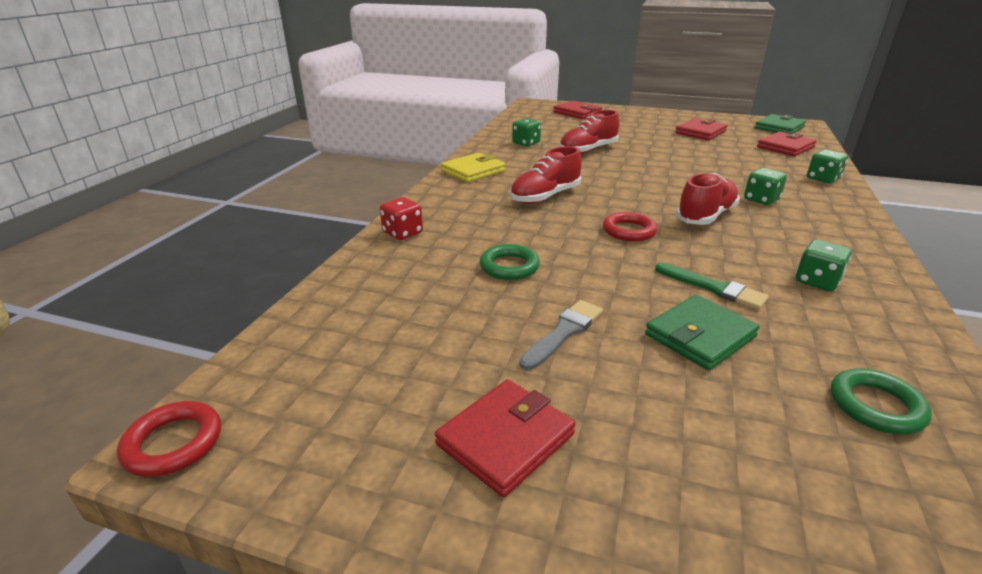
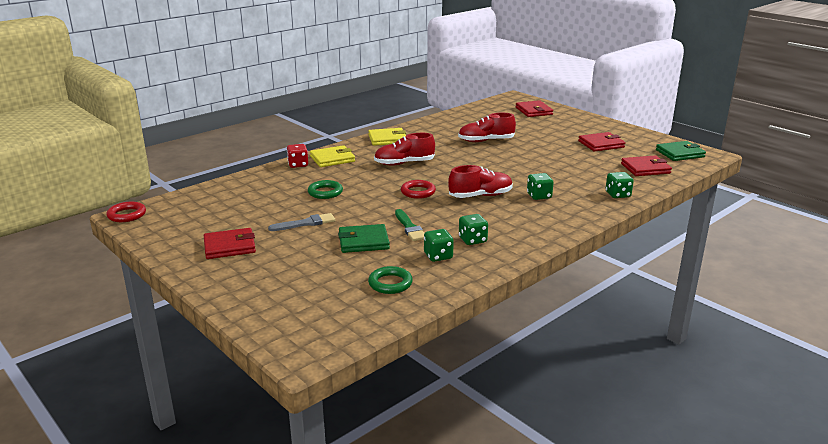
camera: 30 degrees right, 5 degrees down
(441, 213) = (332, 159): none -> yellow wallet
(526, 143) = (452, 127): green dice -> green dice (438, 256)

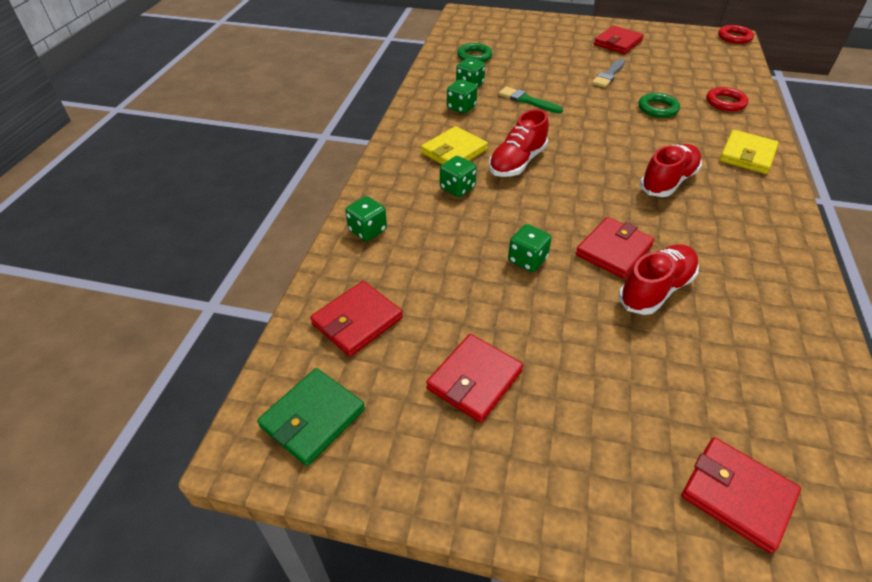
camera: 145 degrees right, 20 degrees up
(298, 165) = (756, 132): red dice -> none
(363, 241) = (540, 76): green wallet -> none
(387, 139) = (773, 224): yellow wallet -> yellow wallet (454, 151)
(418, 192) = (582, 142): red ring -> red ring (725, 102)
(484, 153) = (614, 250): none -> red wallet
(534, 162) = (527, 260): none -> green dice

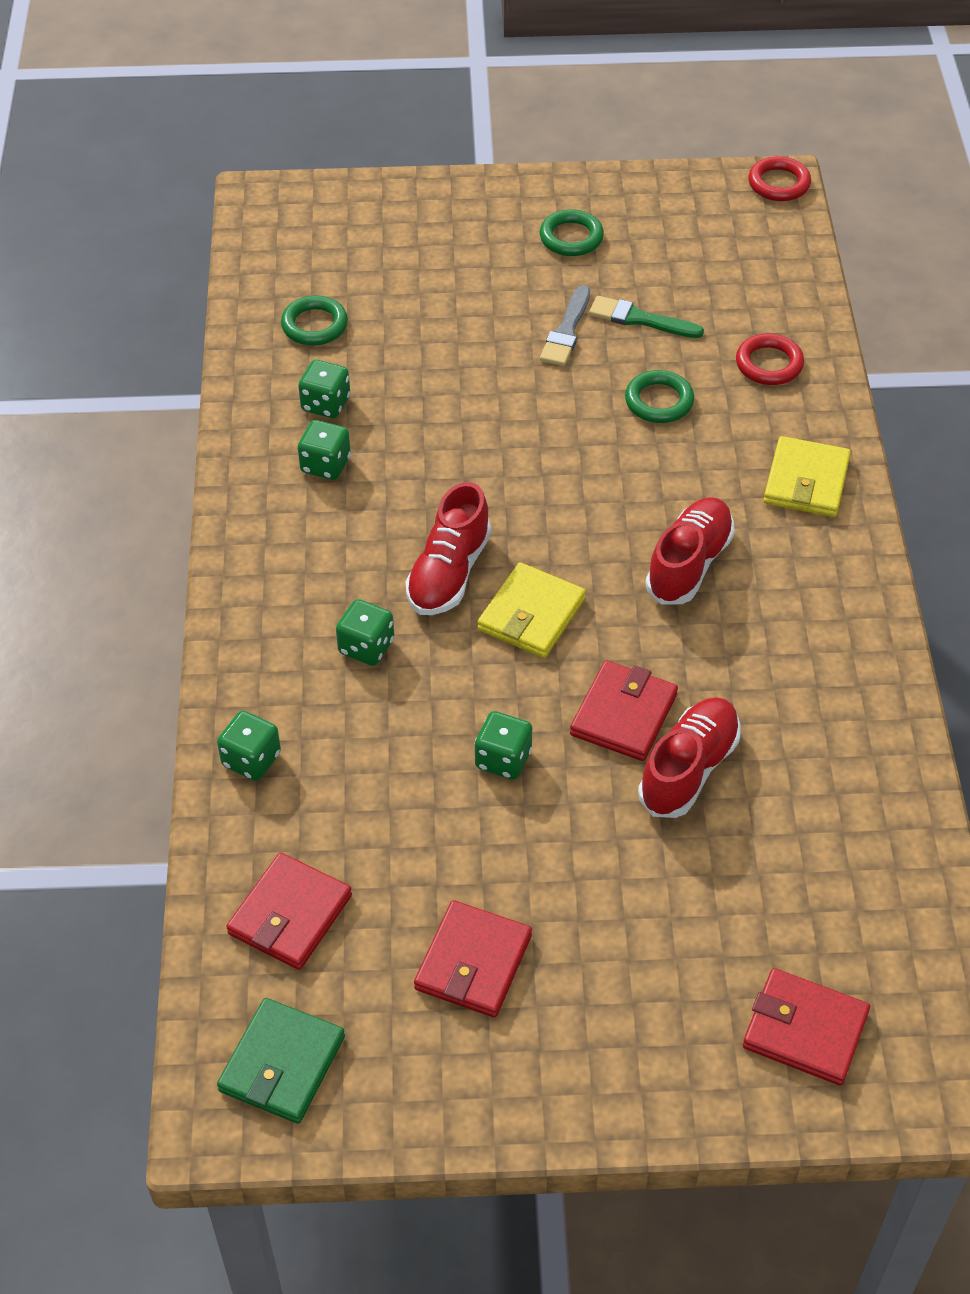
camera: 15 degrees left, 5 degrees up
(454, 151) = (340, 570): yellow wallet -> yellow wallet (531, 614)
(527, 101) = (436, 425): green brush -> green brush (640, 319)
(617, 43) = (571, 237): red wallet -> green ring

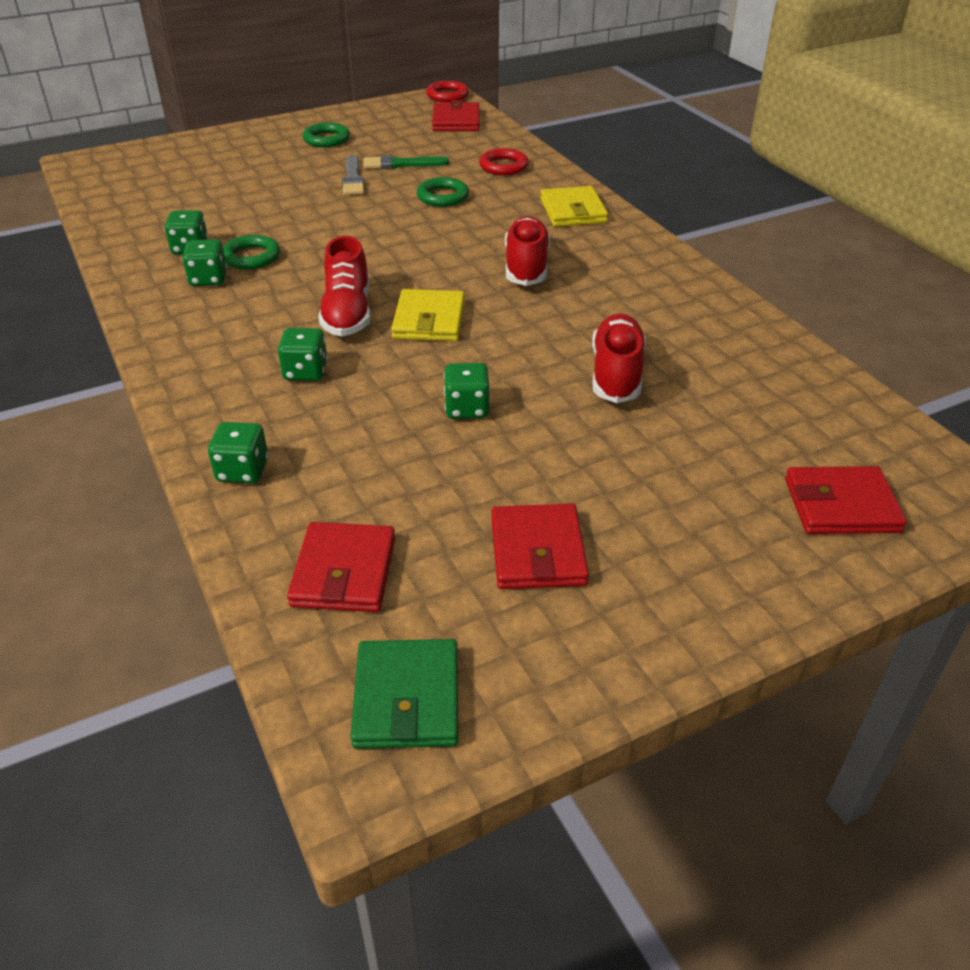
camera: 25 degrees left, 10 degrees down
(314, 325) = (158, 212): green ring -> green ring (251, 257)
(623, 714) = (542, 357): red wallet -> red wallet (456, 121)

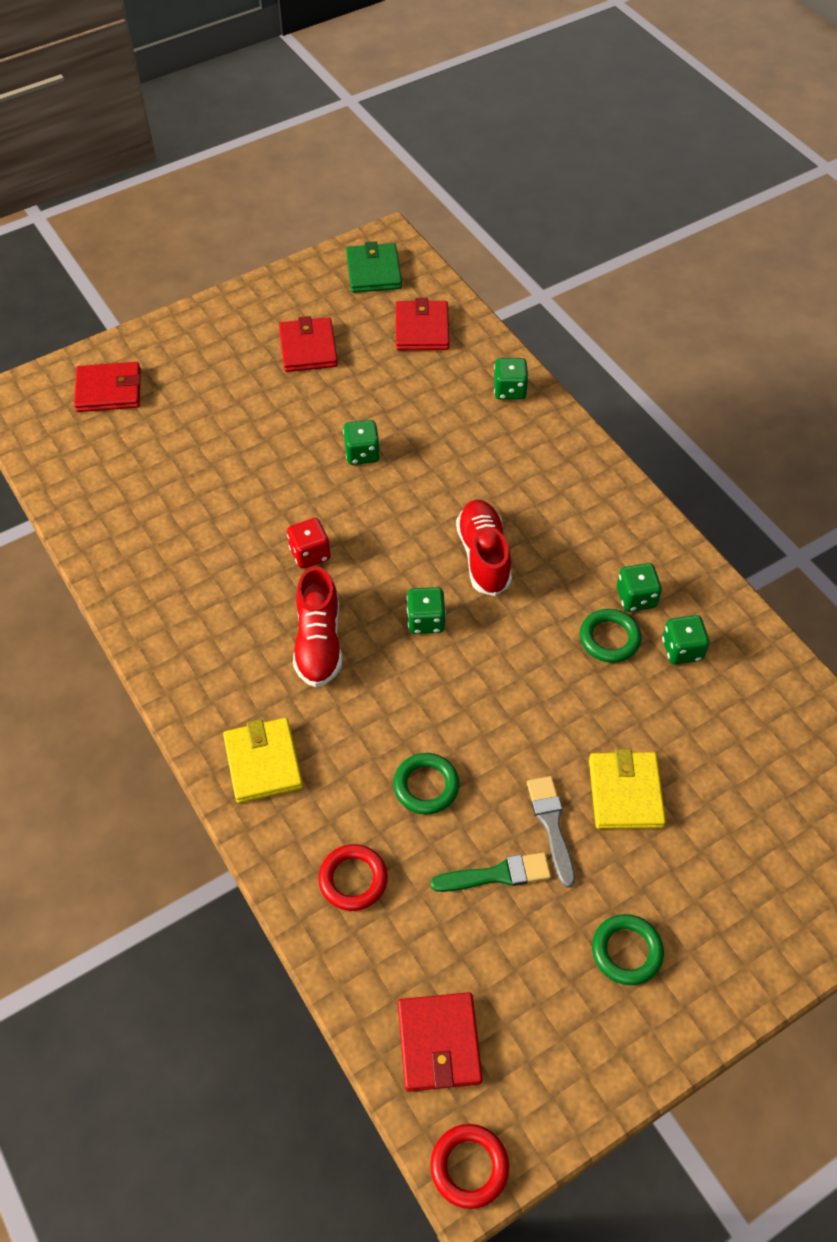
camera: 175 degrees right, 15 degrees up
(305, 372) = (497, 482): green dice -> green dice (426, 621)
(429, 320) = (406, 552): yellow wallet -> yellow wallet (625, 792)
(534, 324) = (310, 554): none -> red dice
(616, 374) = (242, 497): red shoe -> none

